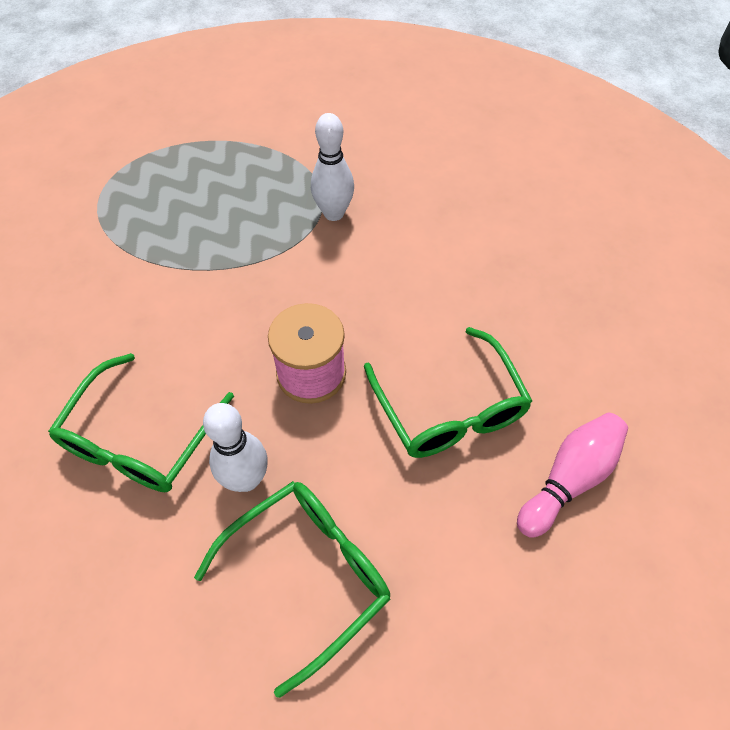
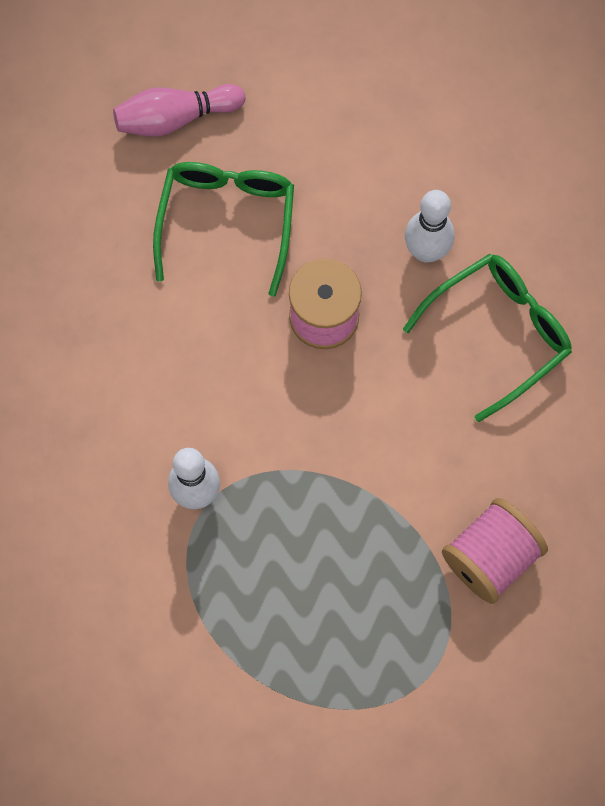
camera: 150 degrees left, 15 degrees up
(82, 271) = (490, 557): none -> pink spool
(309, 574) = (414, 156): green glasses -> none

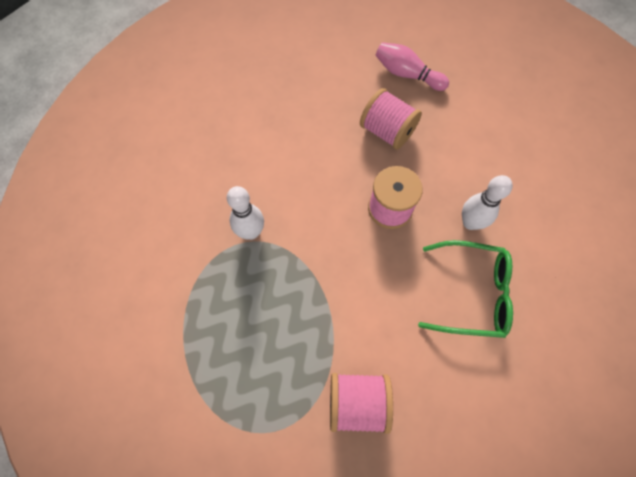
camera: 45 degrees right, 5 degrees down
(227, 221) = (387, 131): green glasses -> pink spool

